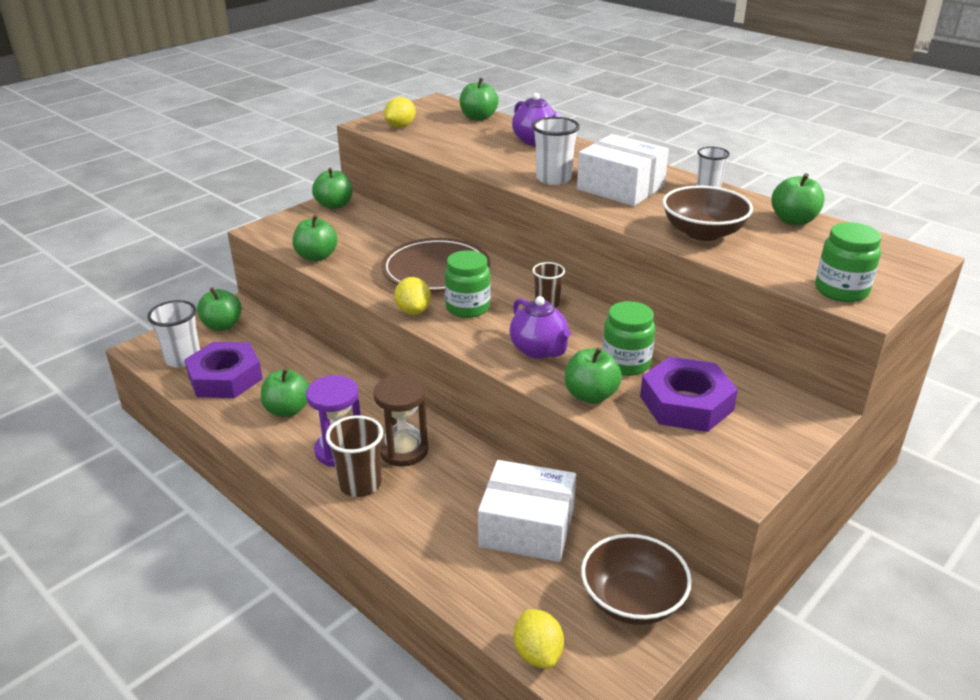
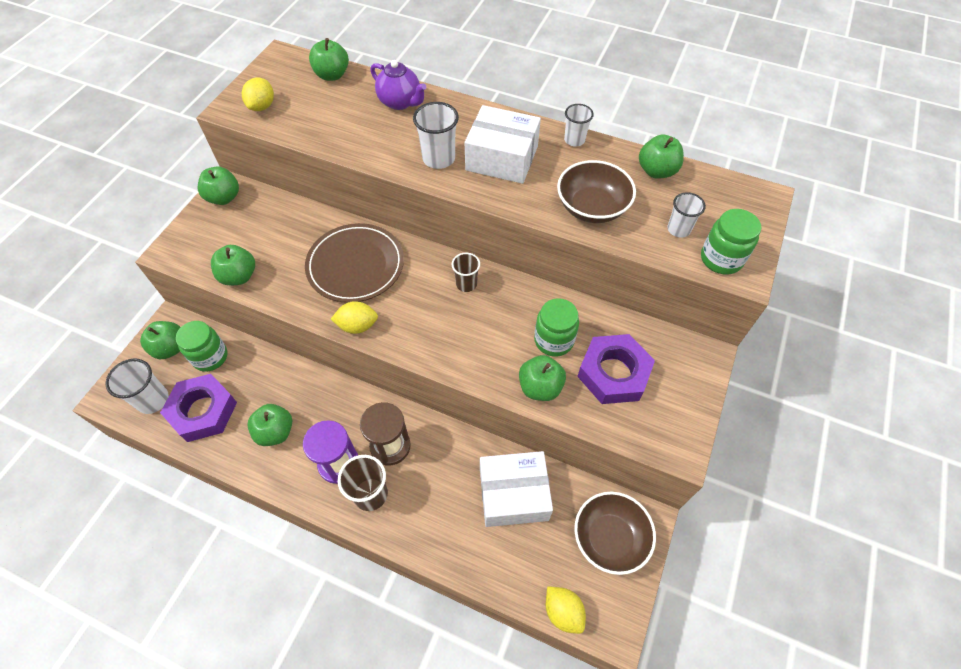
camera: 20 degrees left, 25 degrees up
(413, 311) = (357, 326): yellow lemon -> yellow lemon turned 60 degrees counterclockwise
(468, 308) = (402, 308): green jar -> green jar (210, 357)
(539, 350) = (481, 345): purple teapot -> none
(798, 262) = (678, 229): none -> white cup

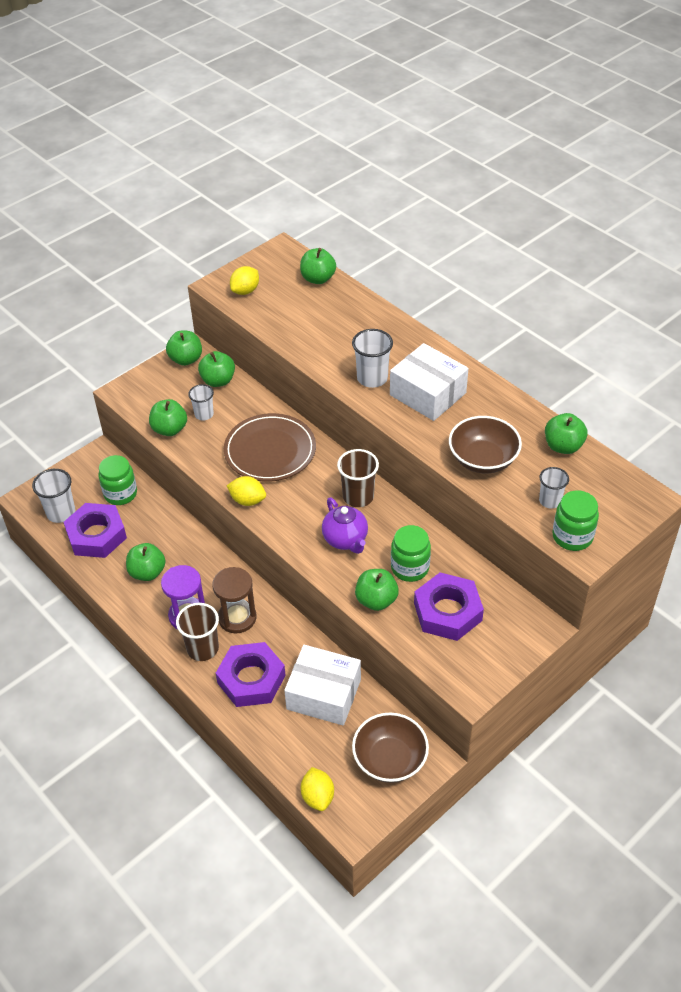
camera: 25 degrees right, 10 degrees down
(170, 348) = (91, 476): green apple -> green apple (218, 381)
(400, 102) = (365, 319): purple teapot -> purple teapot (345, 540)
(435, 508) = (251, 679): none -> purple nut
(466, 284) = (358, 497): brown cup -> brown cup, size x1.52
(574, 140) = (503, 397): white cup -> white cup (204, 414)

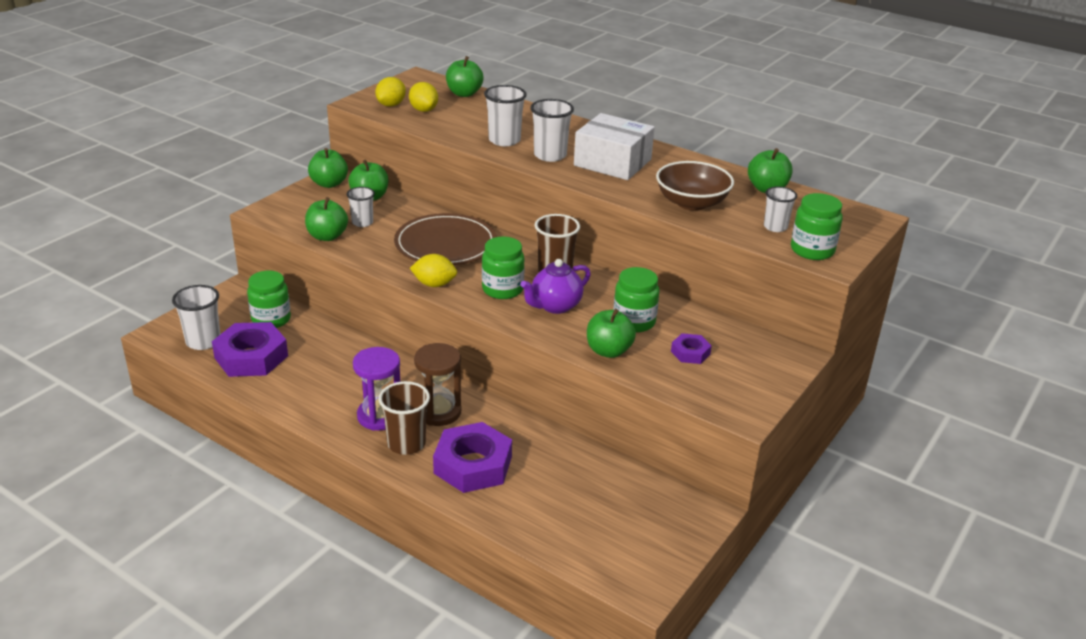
camera: 15 degrees left, 15 degrees down
(147, 572) = (321, 383): green apple -> none
(305, 514) = (502, 289): none -> green jar
(317, 796) = (589, 566): yellow lemon -> yellow lemon (423, 110)
(323, 694) = (562, 469): white box -> none
(336, 352) = (504, 140): none -> white cup
(345, 540) = (555, 306): purple teapot -> purple teapot turned 90 degrees clockwise
(390, 759) = (660, 519): brown bowl -> none
(447, 612) = (690, 353): purple nut -> purple nut, size x0.50

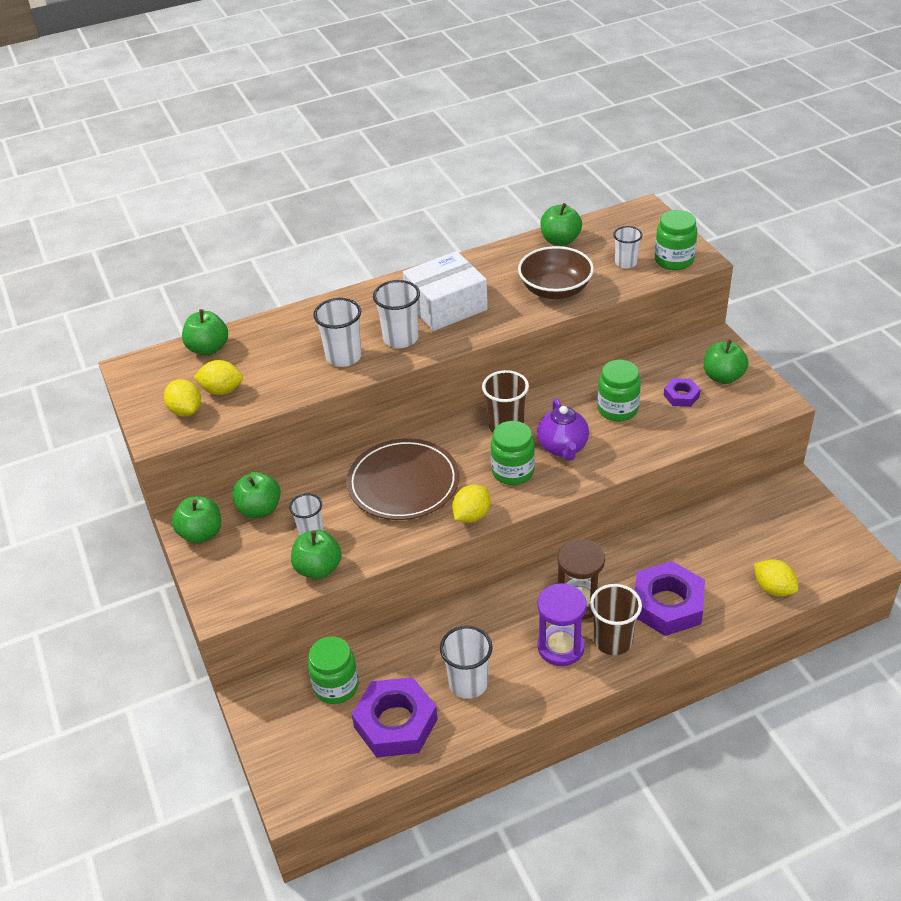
camera: 55 degrees left, 10 degrees up
(203, 341) = (337, 759): white cup -> white cup (468, 683)
(545, 531) = (773, 589): none -> yellow lemon
(608, 351) = (651, 441): green apple -> green apple (723, 377)

